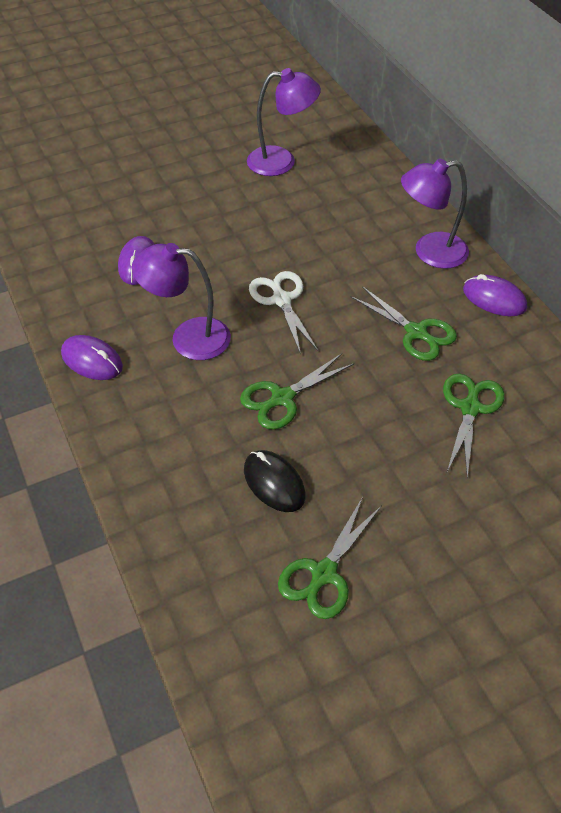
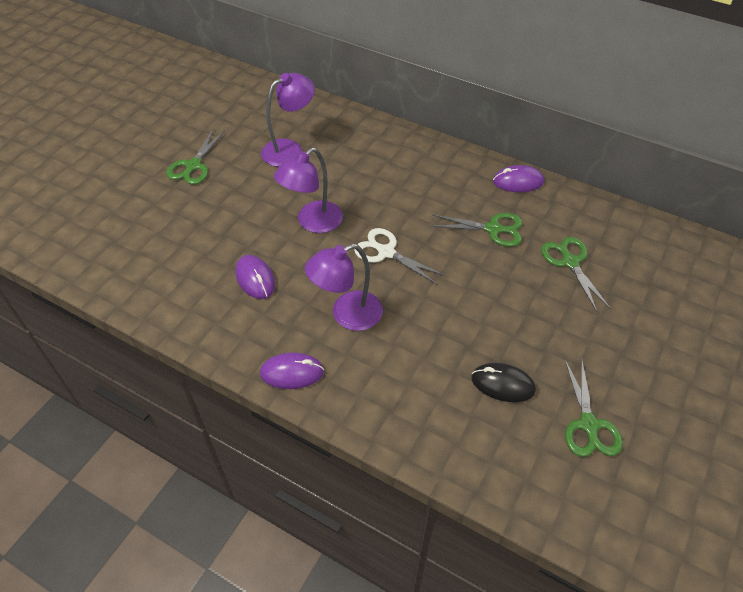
camera: 35 degrees left, 0 degrees up
(282, 398) = (453, 322): green scissors -> green scissors (193, 166)
(430, 252) = (451, 169): purple lamp -> purple lamp (312, 222)

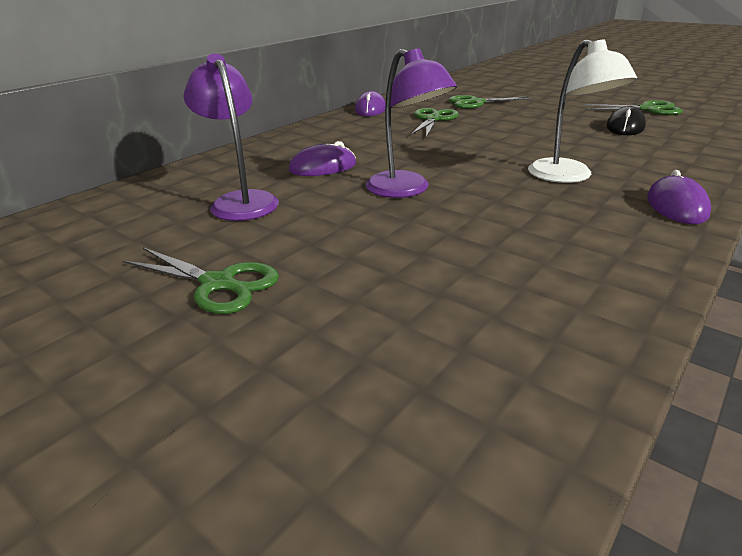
camera: 80 degrees left, 20 degrees down
(255, 279) = (518, 227): purple mouse -> purple mouse (323, 167)
(347, 315) = (567, 176): purple lamp -> white lamp
(386, 252) = (464, 157): white scissors -> none

